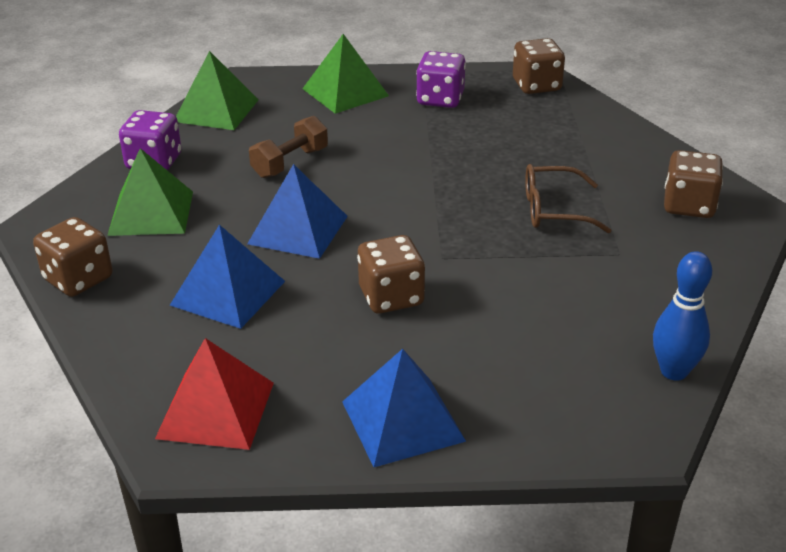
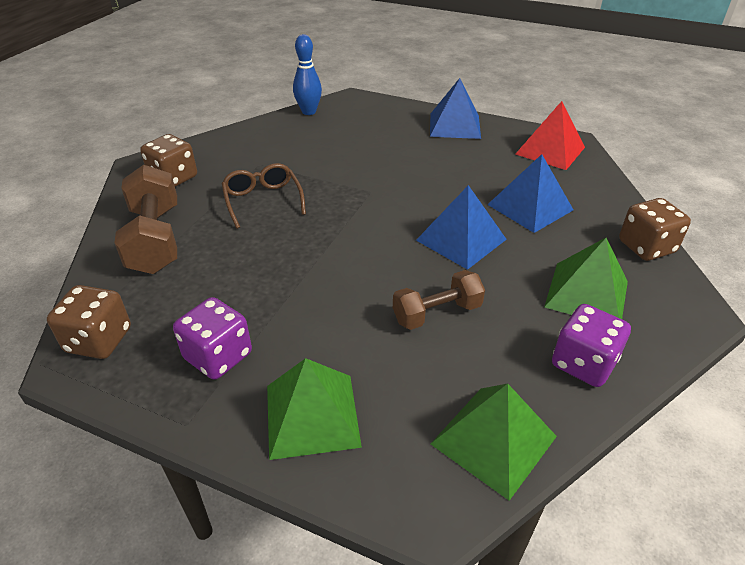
camera: 155 degrees left, 5 degrees up
(391, 297) = (422, 177): brown dice -> none
(553, 210) = (263, 200): brown glasses -> brown glasses turned 135 degrees counterclockwise
(603, 148) = (155, 239): none -> brown dumbbell

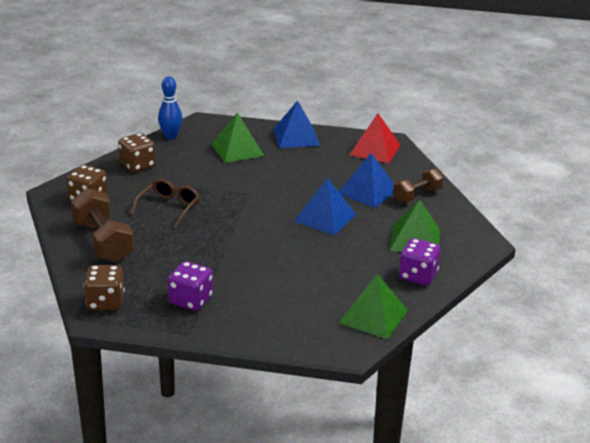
camera: 15 degrees left, 10 degrees down
(263, 200) = (169, 207): brown glasses -> brown glasses turned 60 degrees clockwise
(312, 415) = (264, 319): green pyramid -> green pyramid (237, 149)
(437, 313) = (322, 261): brown dumbbell -> brown dumbbell (417, 196)
(646, 247) = (450, 208): brown dice -> brown dice (137, 165)

